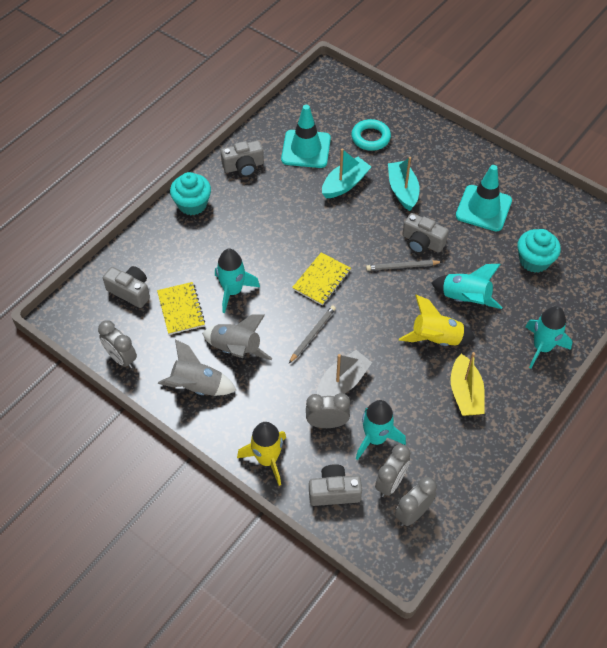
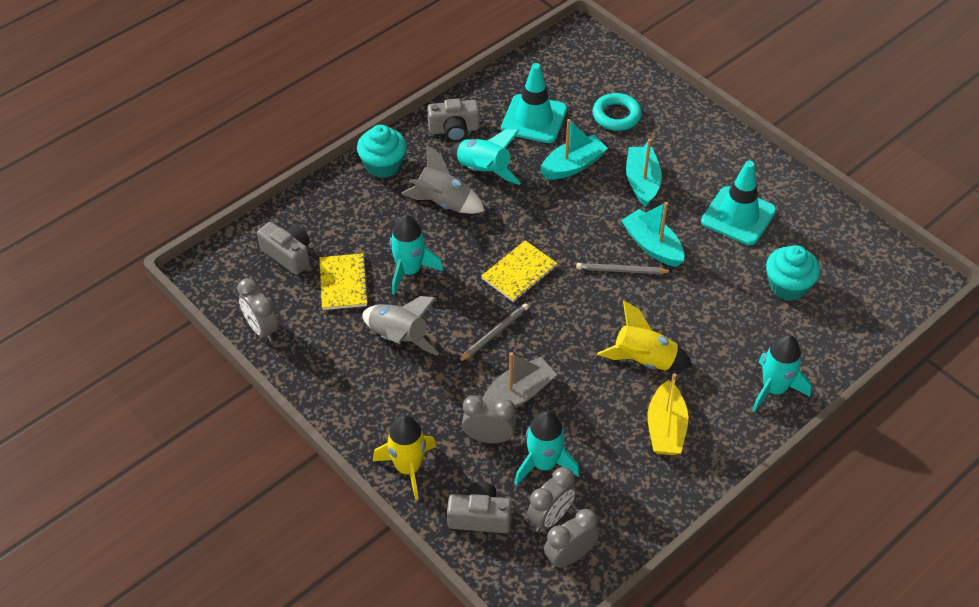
camera: 10 degrees right, 5 degrees down
(197, 386) = (344, 373): grey rocket -> grey rocket (443, 203)
(422, 242) = (652, 246): grey camera -> turquoise boat
(465, 299) = (691, 319): turquoise rocket -> turquoise rocket (483, 171)

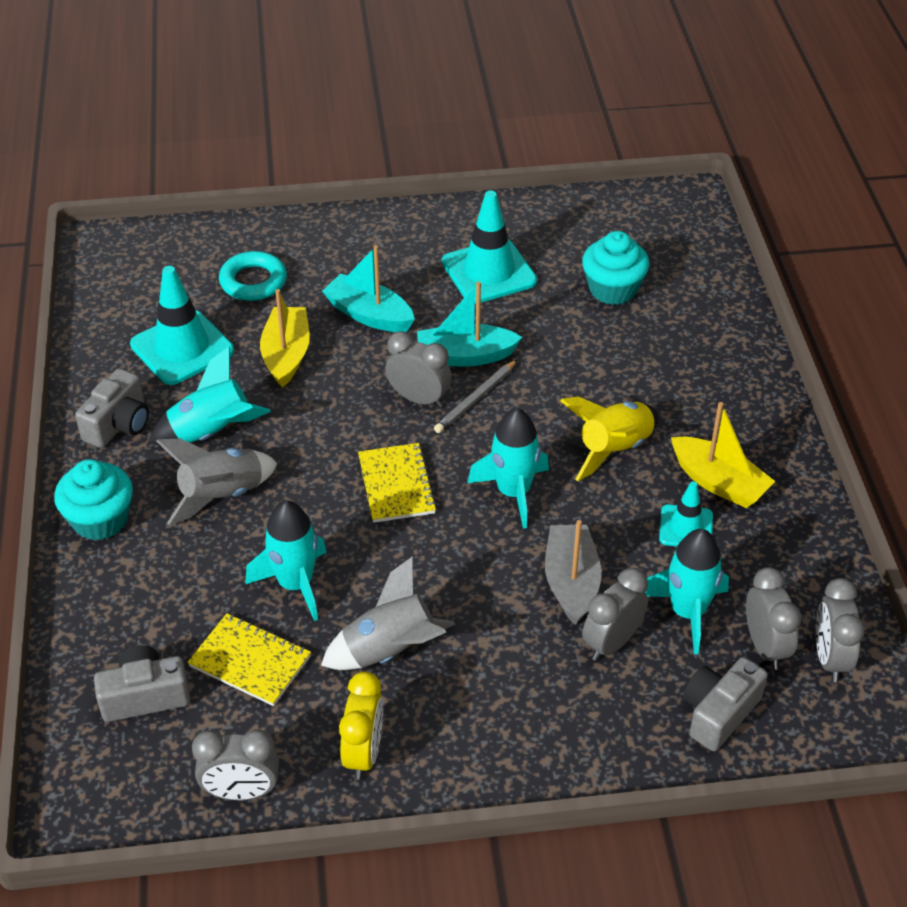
camera: 55 degrees left, 5 degrees down
(323, 365) = (364, 753): none -> yellow clock
(408, 468) = (595, 747): yellow rocket -> none
(494, 334) = (465, 556): grey pencil -> none
(572, 165) = (286, 355): turquoise boat -> yellow boat
(596, 244) = (419, 399): none -> grey clock
(612, 430) = (686, 527): none -> turquoise traffic cone
(774, 389) = (734, 372): turquoise rocket -> turquoise rocket (513, 492)

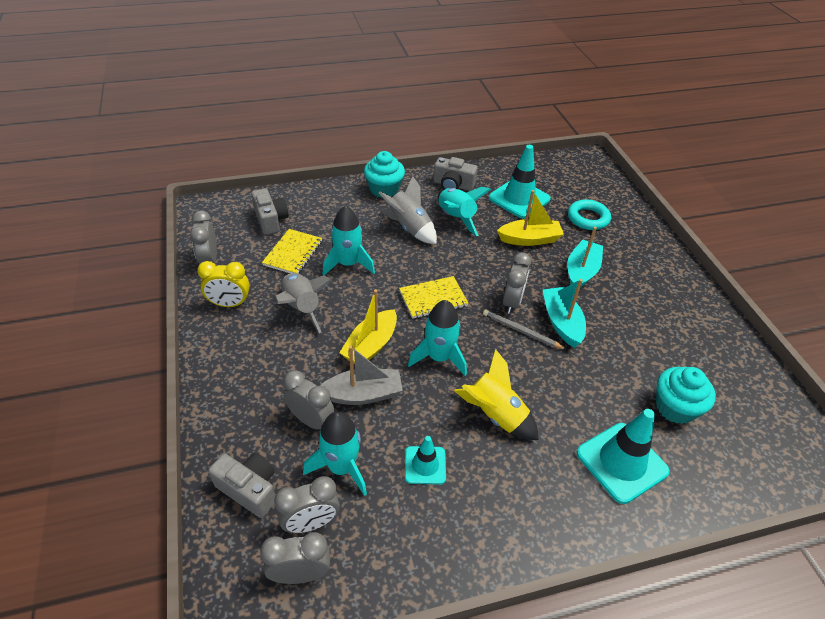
camera: 80 degrees right, 0 degrees up
(489, 272) = (655, 329): turquoise traffic cone -> turquoise traffic cone (621, 462)
(718, 482) = (477, 488): yellow boat -> yellow boat (371, 346)

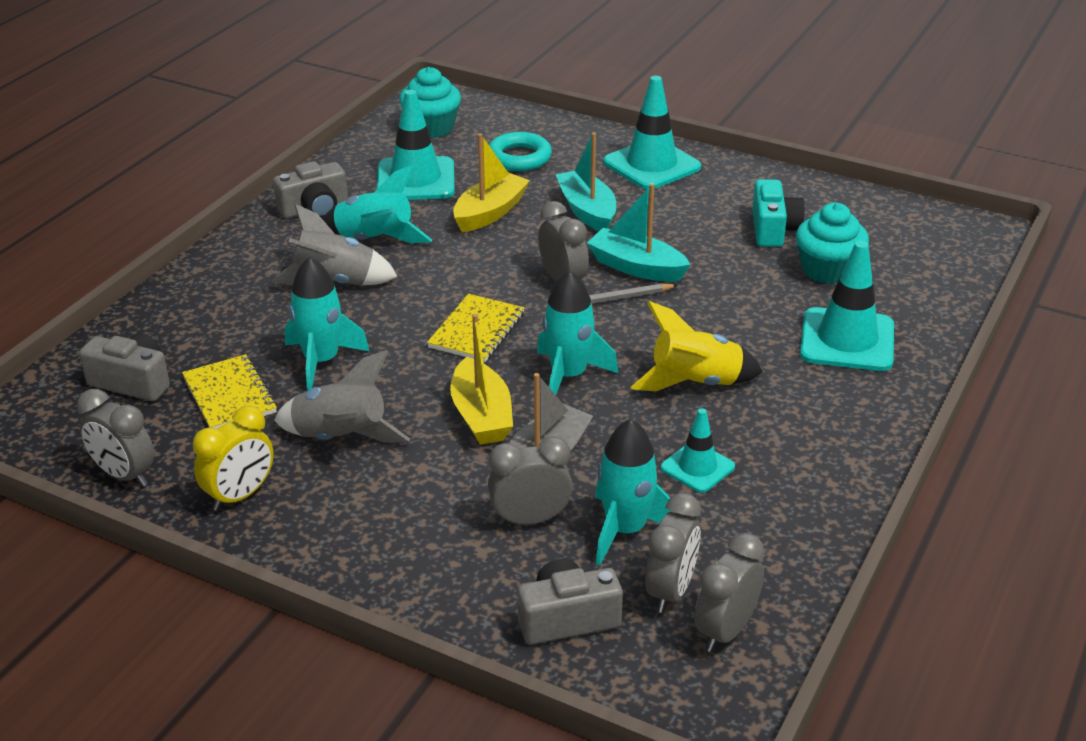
camera: 45 degrees left, 10 degrees down
(384, 189) = (232, 261): turquoise cupcake -> turquoise cupcake (431, 128)
(657, 268) = (651, 165): none -> turquoise traffic cone
(676, 356) = (773, 229): none -> turquoise camera

